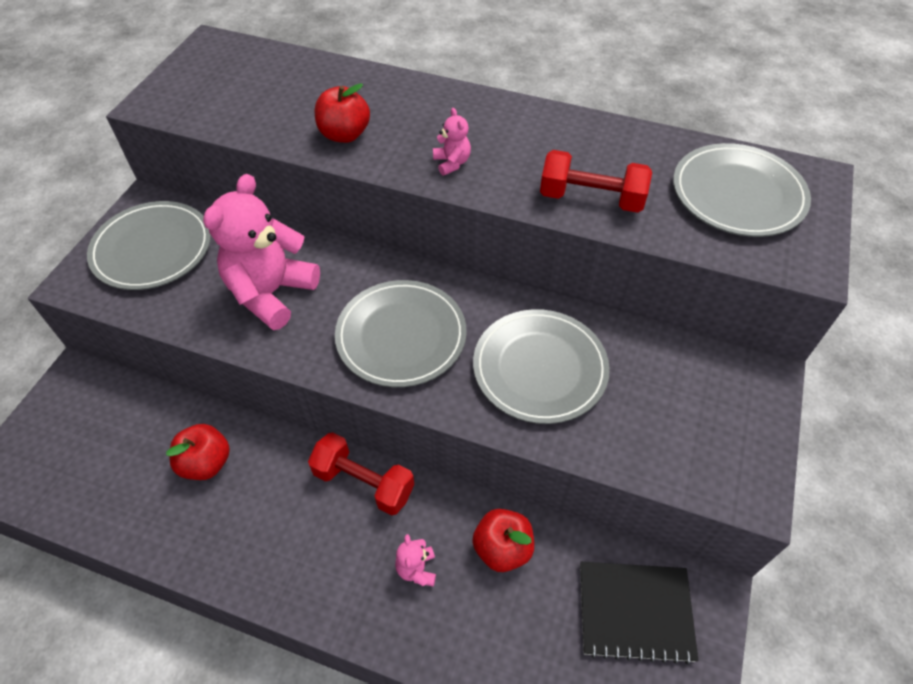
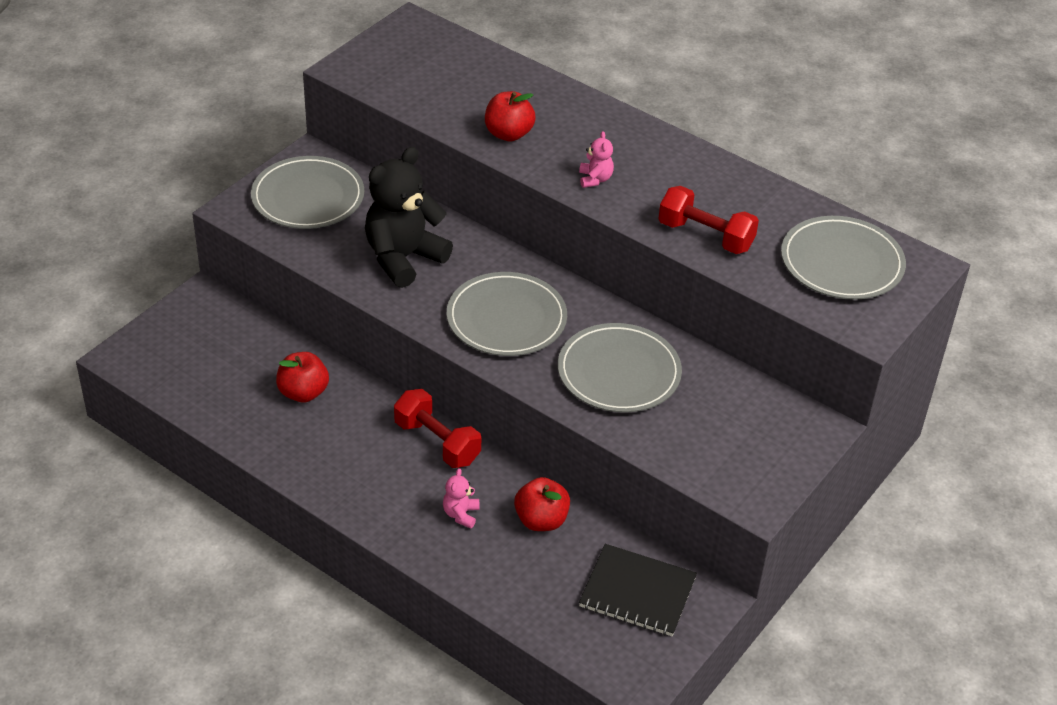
camera: 15 degrees right, 10 degrees down
(271, 293) = (403, 258): pink teddy bear -> black teddy bear

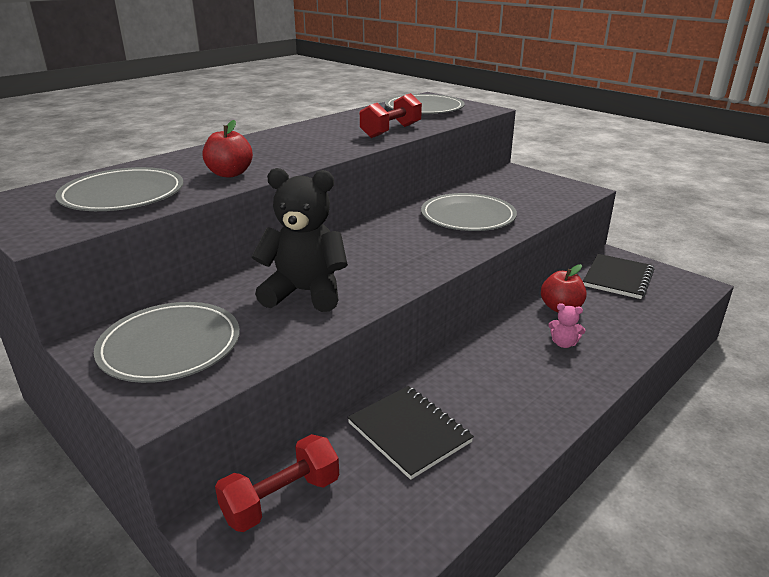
camera: 80 degrees left, 15 degrees down
(303, 392) = (409, 432): red apple -> black notebook
(403, 258) = (305, 292): black teddy bear -> black teddy bear turned 135 degrees clockwise
(437, 442) = (480, 350): red dumbbell -> red dumbbell (281, 499)
(506, 319) = (402, 251): grey plate -> grey plate (123, 195)
(595, 179) = (311, 152): pink teddy bear -> none

